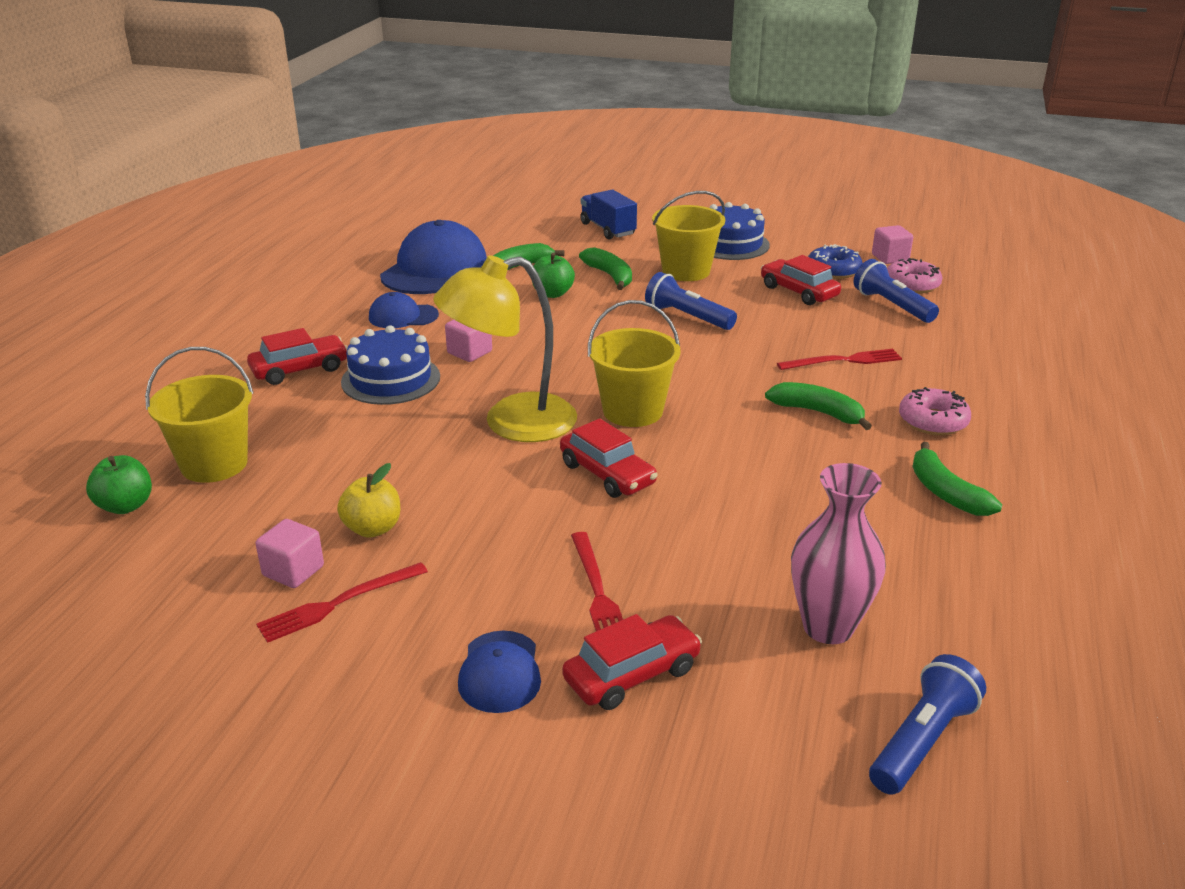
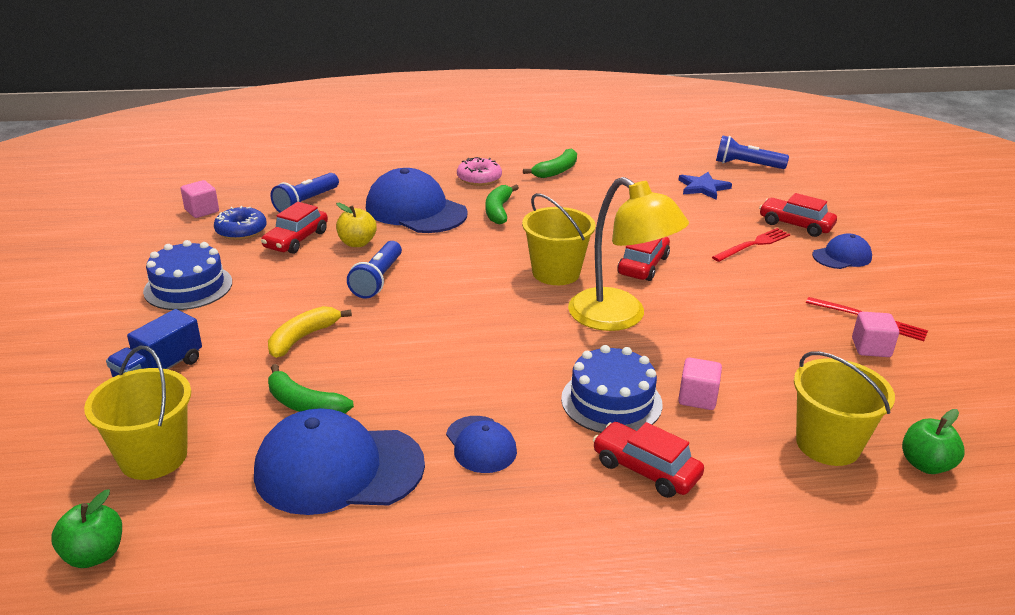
camera: 115 degrees left, 0 degrees up
(372, 528) = (798, 333): yellow apple -> yellow apple (357, 243)
(469, 352) = (526, 373): pink cube -> pink cube (697, 398)
(552, 294) = (366, 361): green apple -> green apple (94, 554)
(610, 276) = (303, 338): green banana -> yellow banana
(686, 271) = (271, 298): yellow bucket -> yellow bucket (153, 457)
(828, 627) = (703, 187): pink vase -> blue star
(843, 361) = (415, 210): red fork -> blue cap
(911, 285) = (260, 198): pink donut -> none

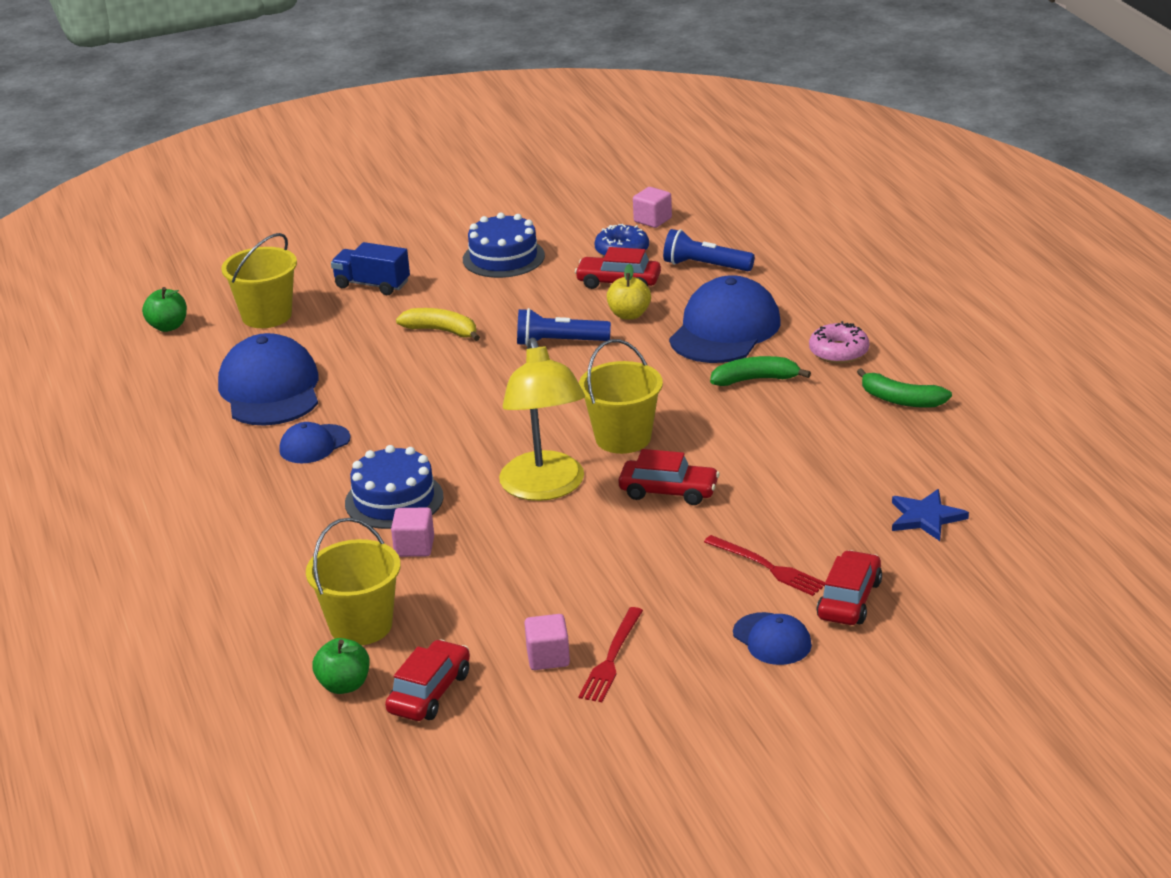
camera: 80 degrees right, 0 degrees up
(304, 404) = (346, 356): green banana -> none
(619, 317) = (545, 488): yellow lamp -> yellow lamp turned 45 degrees counterclockwise
(646, 469) = (301, 528): red car -> red car (430, 693)
(746, 165) = (1040, 551): blue flashlight -> none

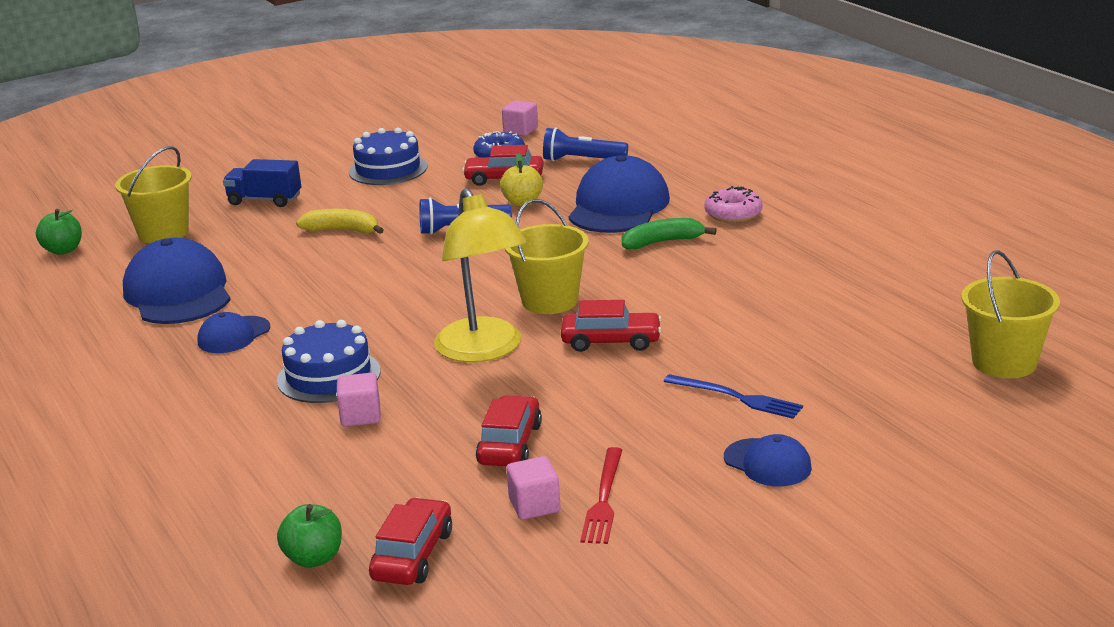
camera: 10 degrees left, 5 degrees down
(361, 626) = (320, 497): yellow bucket -> yellow bucket (1004, 362)
(767, 567) = (736, 397): red fork -> blue fork
(849, 600) = (832, 418): red car -> red car (510, 444)
(901, 400) = (808, 246): green banana -> none
(926, 517) = (876, 339): blue star -> none

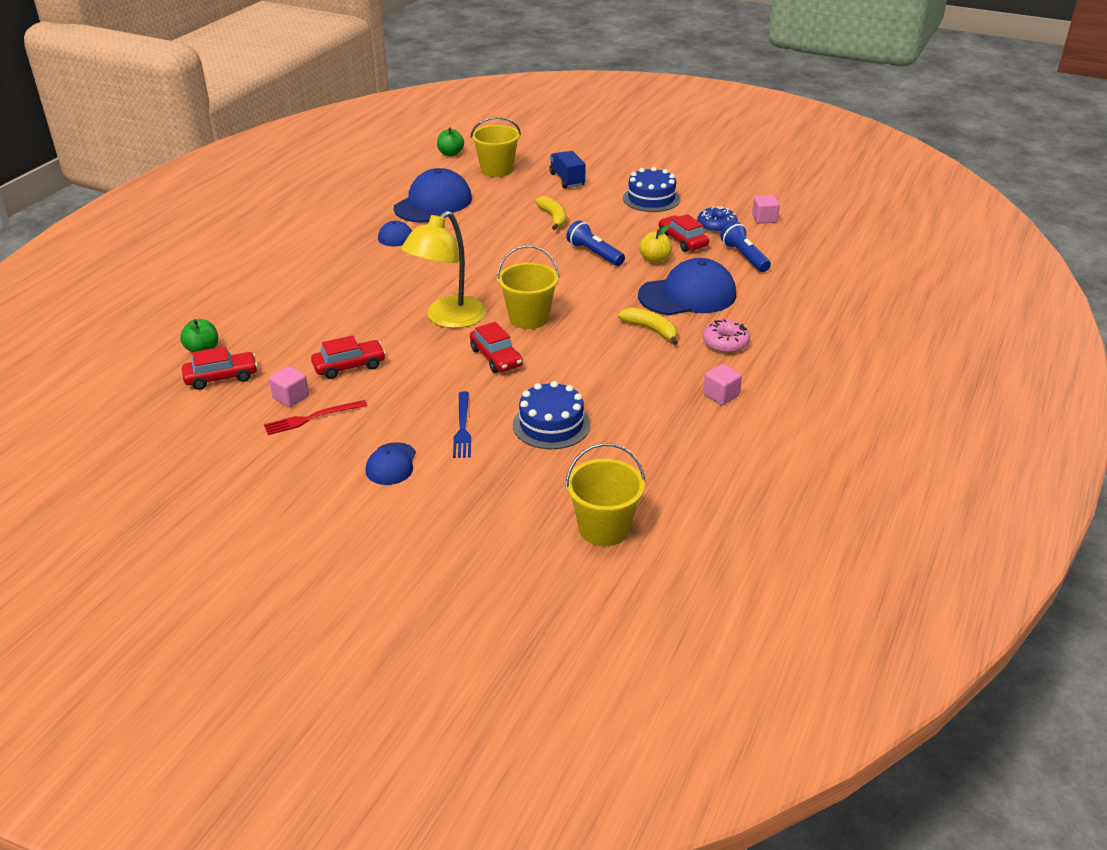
camera: 55 degrees right, 10 degrees up
(328, 376) = (380, 282): blue cake -> blue cake (551, 424)
(361, 416) = (345, 309): pink cube -> pink cube (721, 395)
(662, 242) = (651, 330): green banana -> yellow banana

